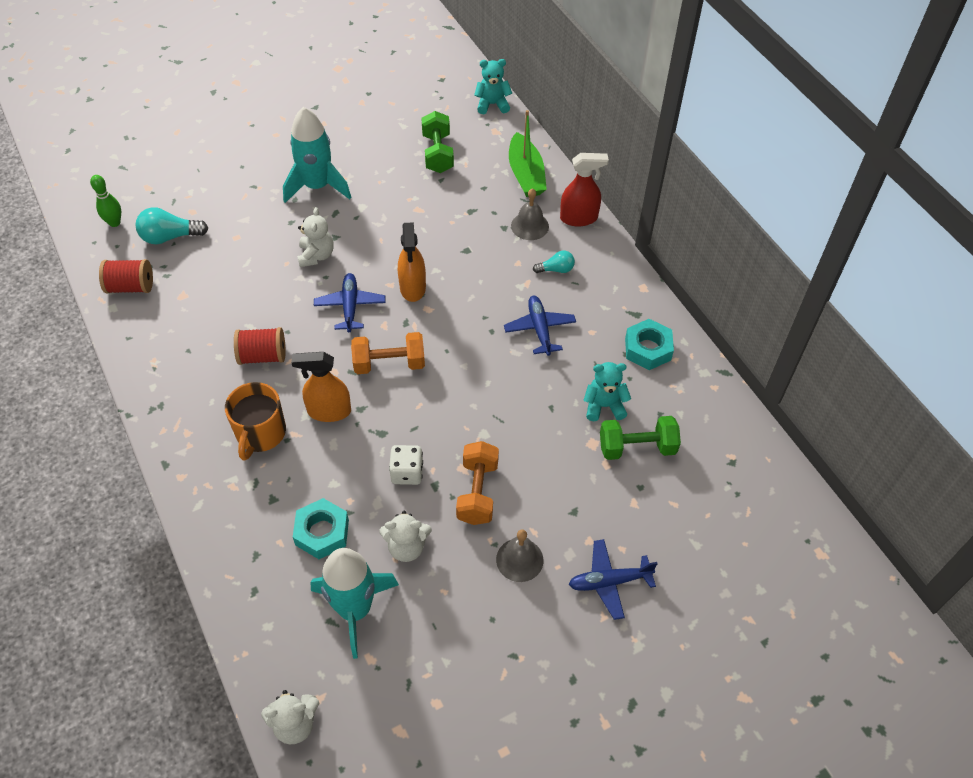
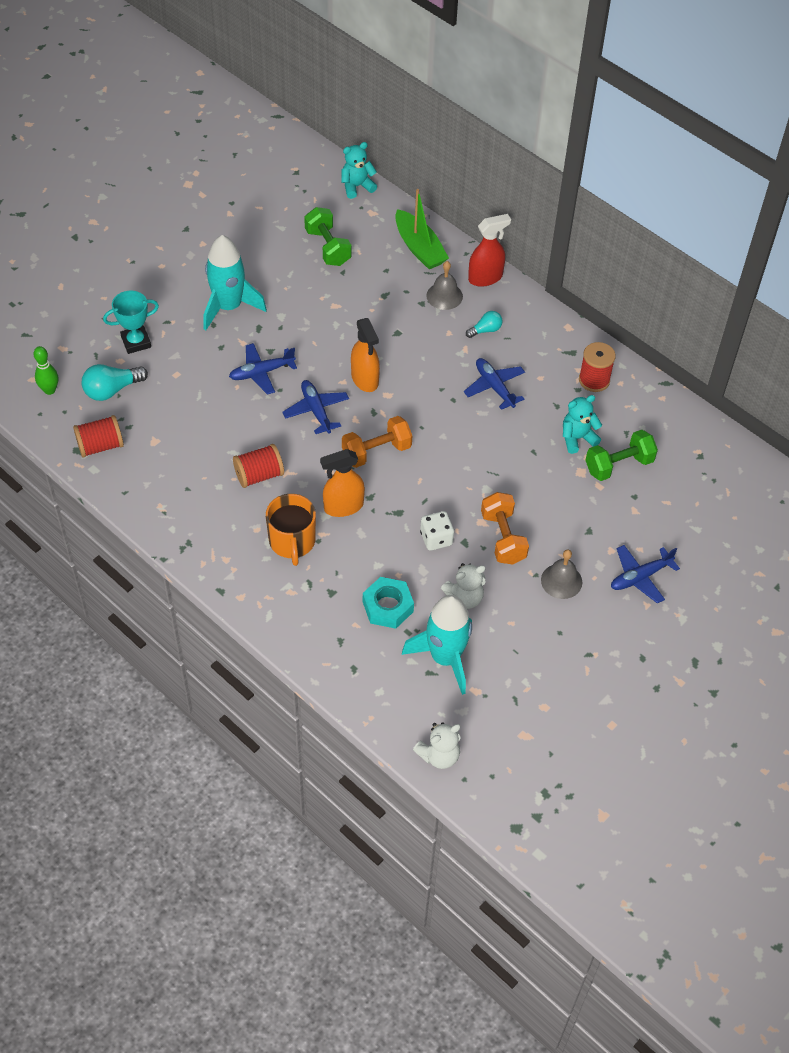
camera: 20 degrees left, 0 degrees up
(215, 198) = (136, 342): none -> turquoise trophy
(316, 256) = (261, 372): white teddy bear -> blue plane
(647, 349) = (594, 380): turquoise nut -> red spool

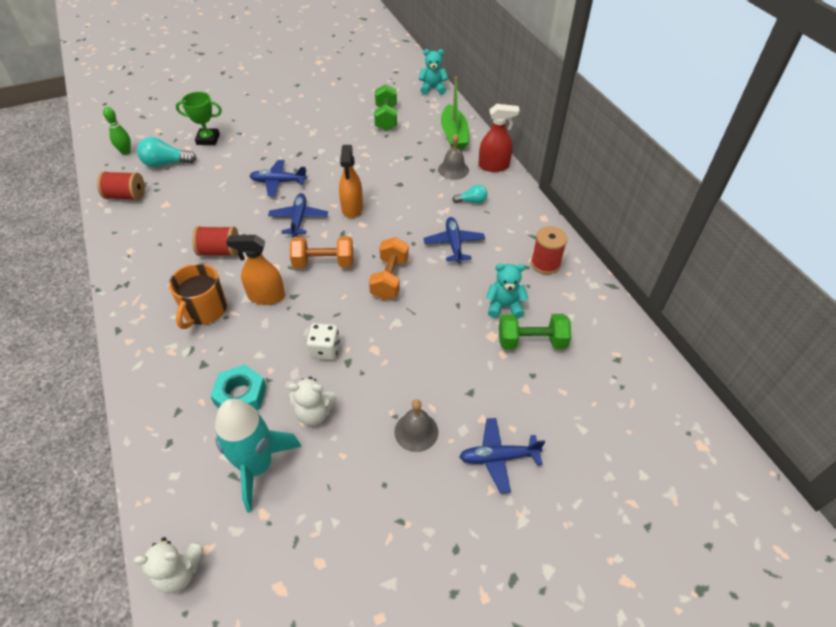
camera: 25 degrees right, 5 degrees down
(136, 342) = (208, 139): turquoise trophy -> green trophy
(229, 307) = (288, 135): turquoise rocket -> none
(503, 538) = (385, 370): orange dumbbell -> orange dumbbell (389, 279)

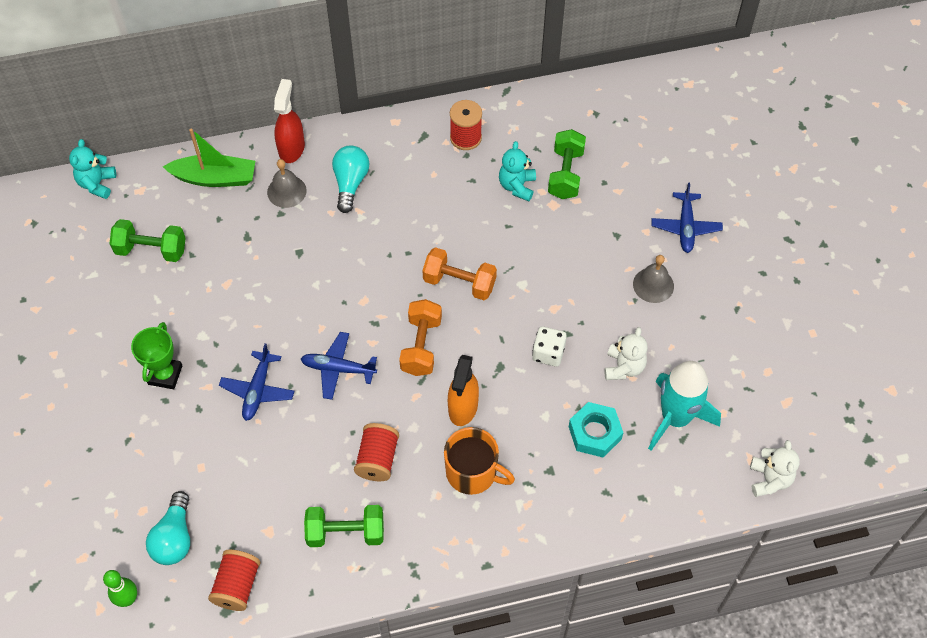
camera: 80 degrees left, 10 degrees up
(159, 243) = (346, 533): none -> green dumbbell
(208, 139) = (131, 483): green trophy -> green trophy (165, 375)
(352, 208) = (332, 308): orange spray bottle -> none
(454, 244) = (418, 213): blue plane -> none
(472, 201) = (350, 183): turquoise light bulb -> turquoise light bulb, size x1.65

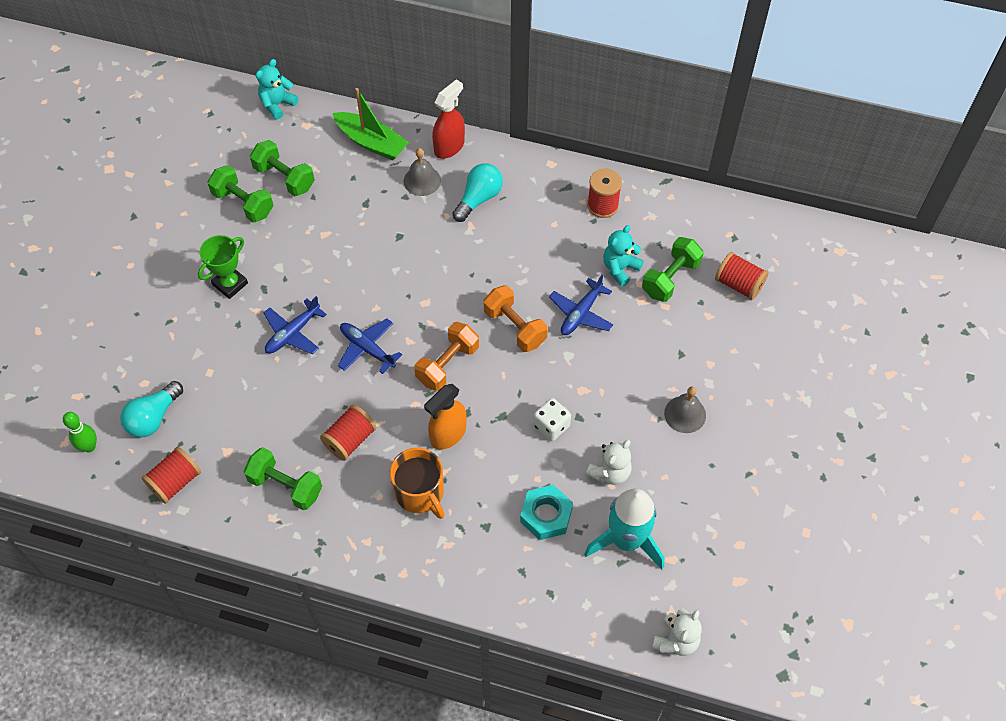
camera: 30 degrees right, 0 degrees up
(126, 293) = (243, 203): none -> green dumbbell
(625, 152) = (738, 284): none -> red spool
(685, 227) = (749, 377): blue plane -> blue plane (581, 313)

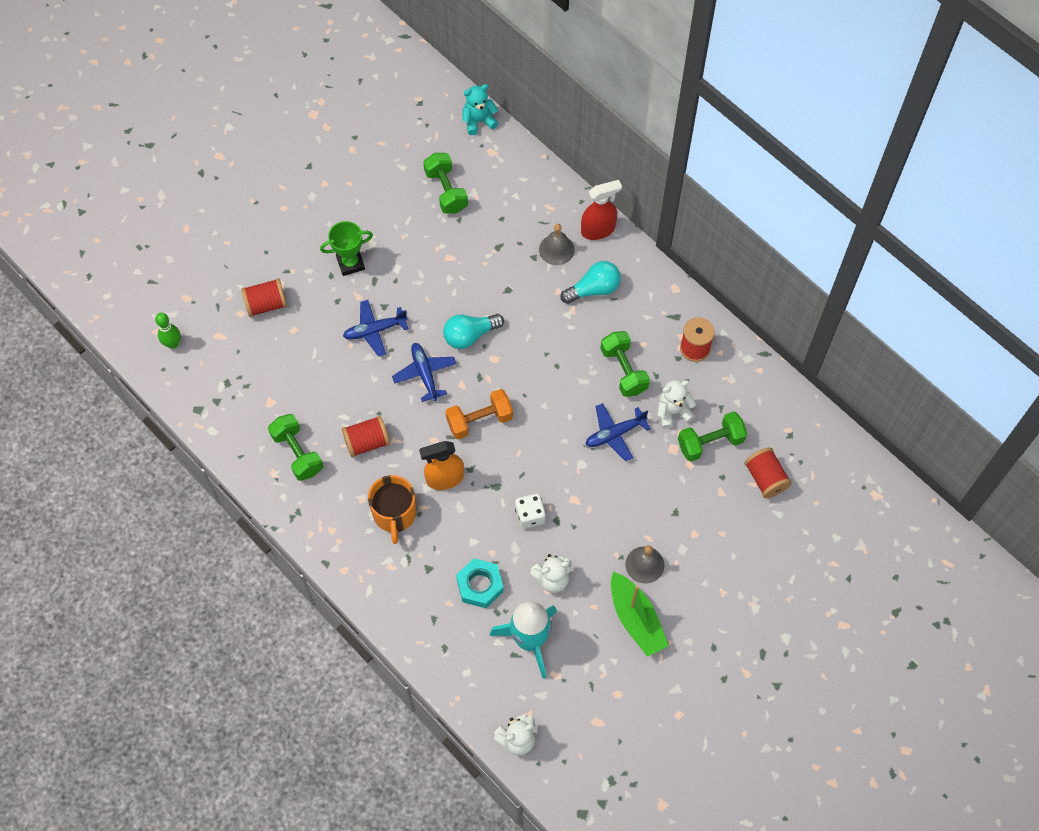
camera: 30 degrees right, 5 degrees up
(153, 418) = (231, 345): turquoise light bulb -> turquoise light bulb (470, 335)
(175, 482) = (219, 406): red spool -> red spool (266, 304)
(243, 203) = (400, 198): green dumbbell -> green dumbbell (624, 370)
(371, 142) = (535, 194): green boat -> green boat (636, 619)
(515, 327) = (553, 417): orange dumbbell -> none
(620, 268) = (673, 412): turquoise teddy bear -> white teddy bear

